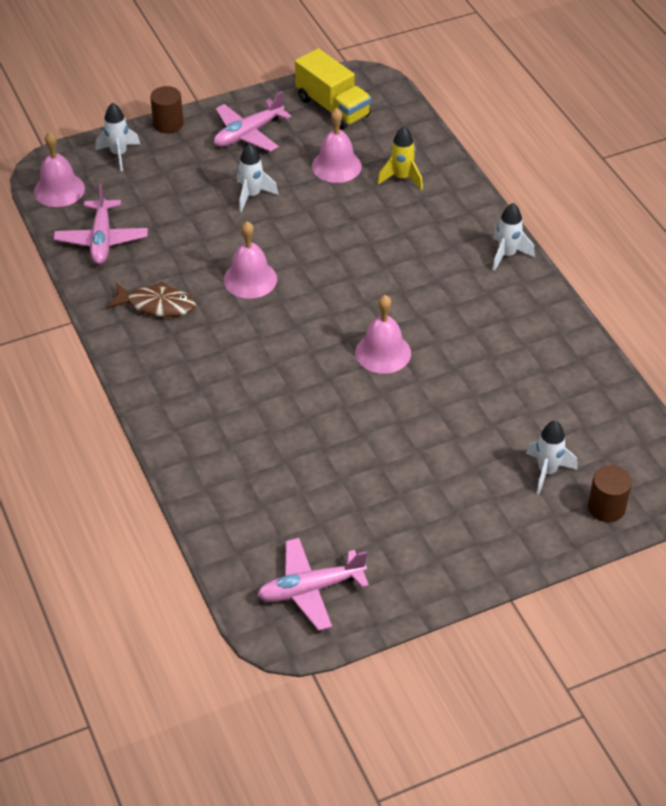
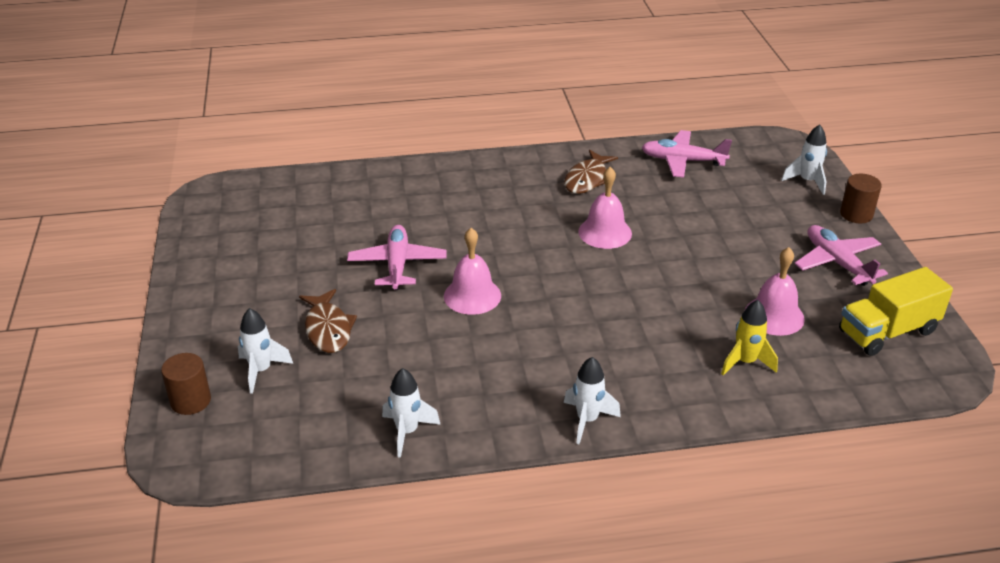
camera: 105 degrees right, 10 degrees down
(59, 190) = (757, 146): pink bell -> none
(252, 195) = (731, 251): white rocket -> white rocket (407, 432)
(310, 589) = (235, 212): pink plane -> pink plane (397, 264)
(472, 442) = (328, 329): none -> brown fish

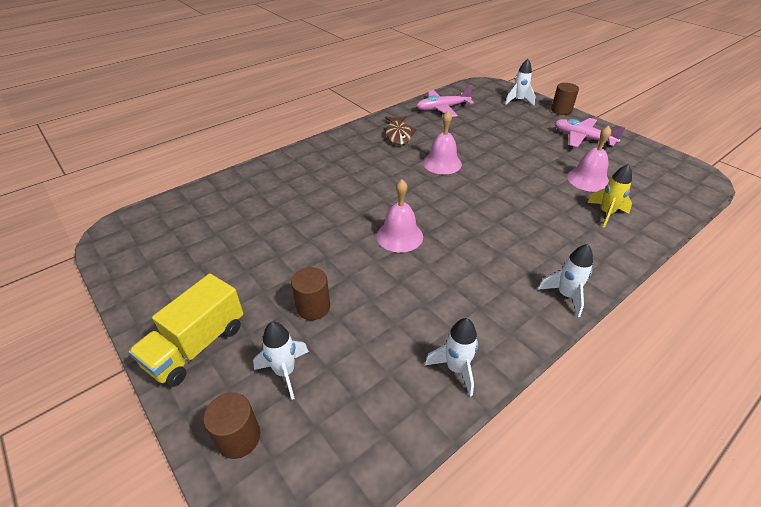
camera: 30 degrees left, 5 degrees up
(328, 329) = (313, 307): brown fish -> brown cylinder
(397, 264) = (324, 234): pink plane -> none
(887, 332) = (650, 167): yellow truck -> yellow truck (197, 346)

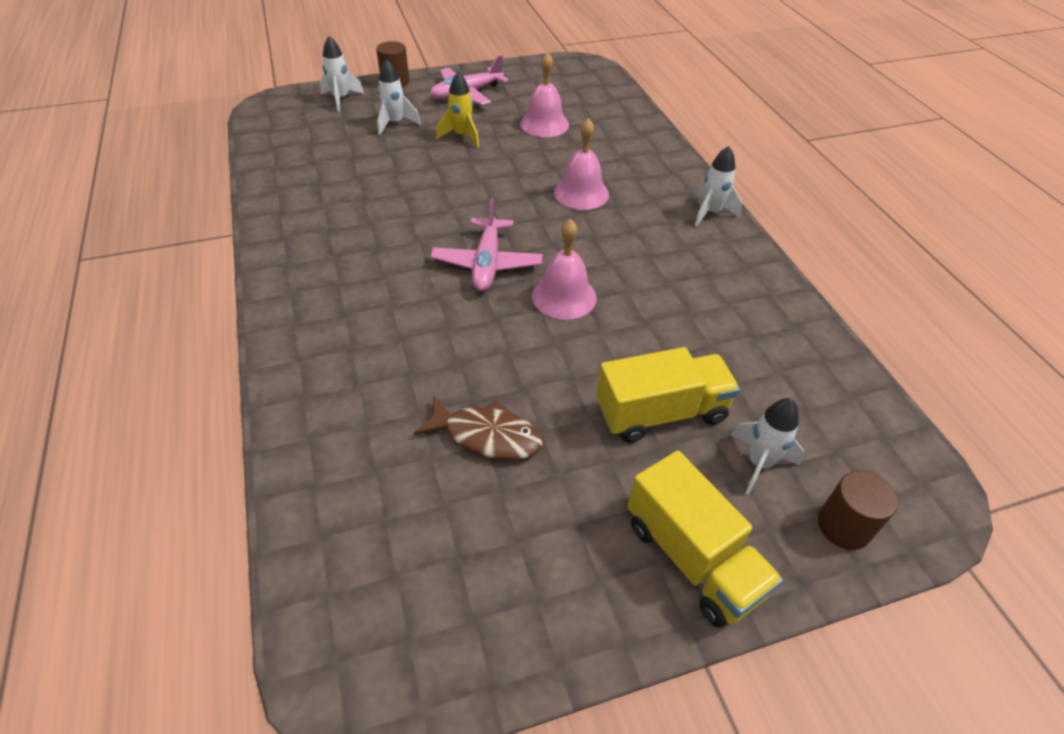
camera: 70 degrees left, 5 degrees up
(313, 307) = (661, 413): brown cylinder -> yellow truck
(398, 135) = (328, 226): brown fish -> brown fish (487, 435)
(442, 108) = (296, 163): pink plane -> pink plane (487, 263)
(442, 163) = (434, 211): pink bell -> pink bell (581, 193)
(456, 368) = (783, 319): white rocket -> white rocket (395, 123)
(606, 213) = (607, 138): yellow rocket -> yellow rocket (462, 136)

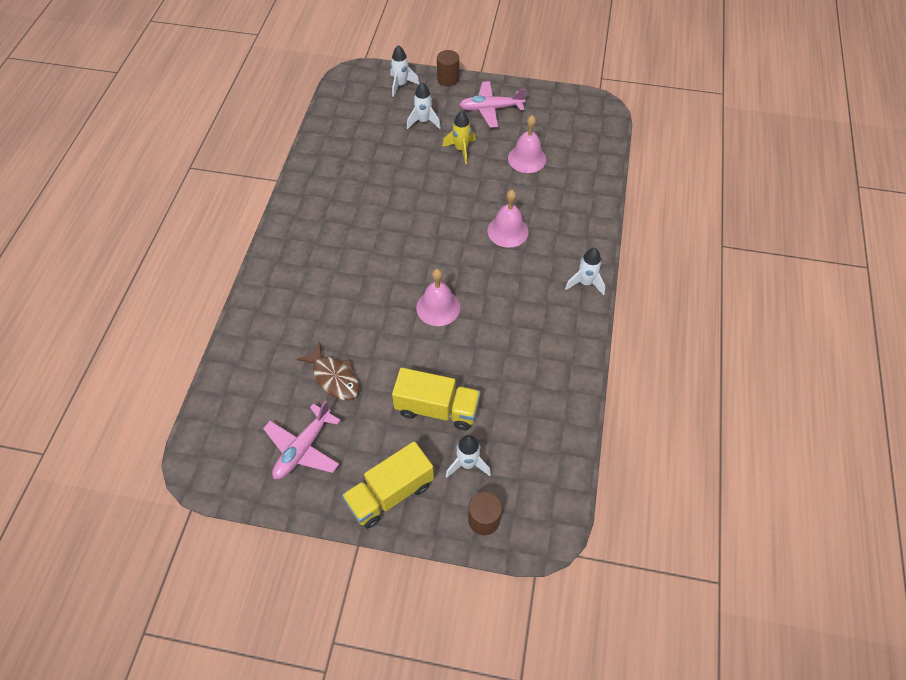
camera: 30 degrees right, 10 degrees up
(487, 263) = (408, 263): pink plane -> pink plane (303, 448)
(692, 557) = (390, 493): yellow truck -> yellow truck turned 60 degrees clockwise

